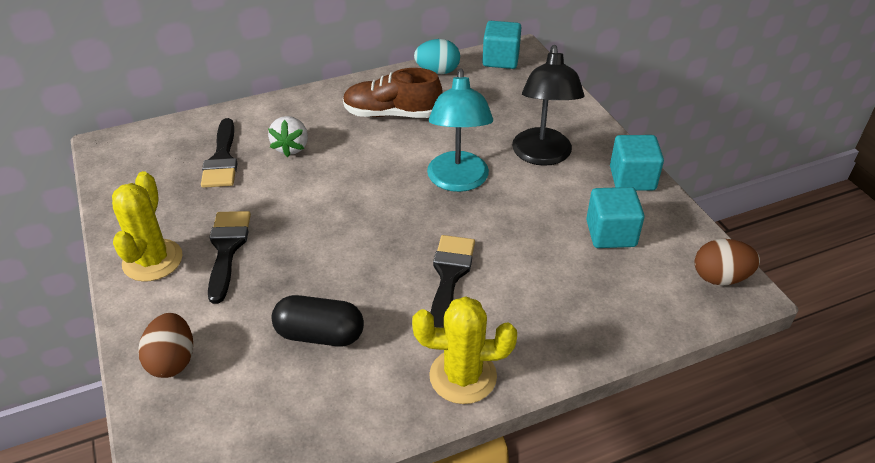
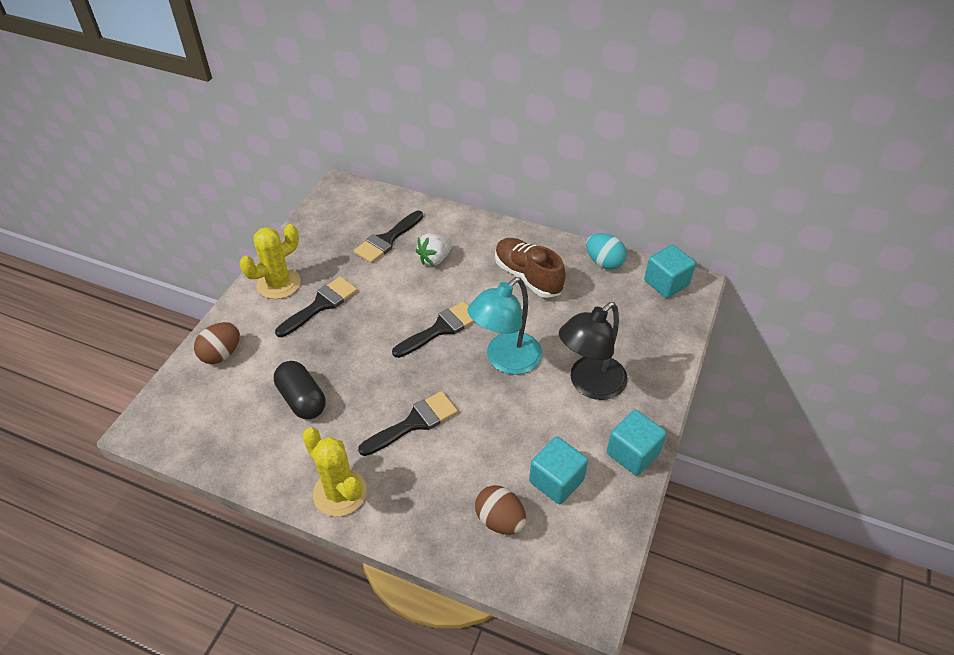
camera: 45 degrees right, 5 degrees up
(372, 194) = (440, 329): none -> black brush
(720, 277) = (588, 579): brown egg -> brown egg (500, 520)

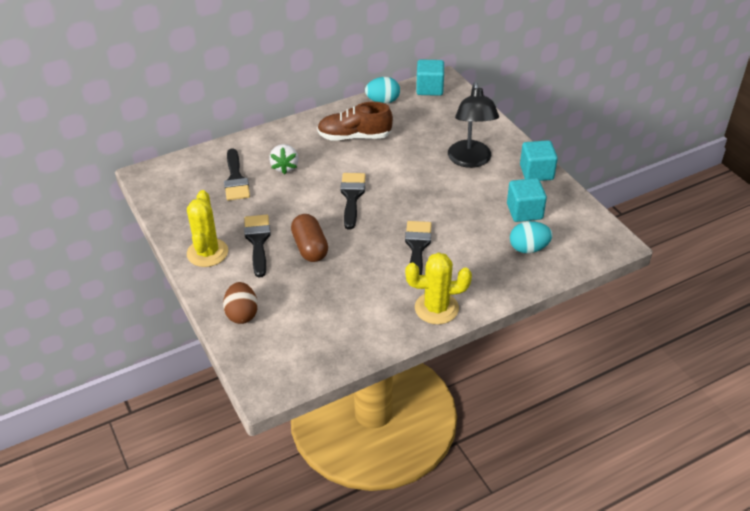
camera: 50 degrees left, 5 degrees down
(302, 399) = (337, 291): black capsule -> none
(343, 344) = (310, 248): none -> brown capsule
(500, 520) = (528, 248): brown egg -> turquoise egg
(505, 360) = (412, 183): turquoise lamp -> none

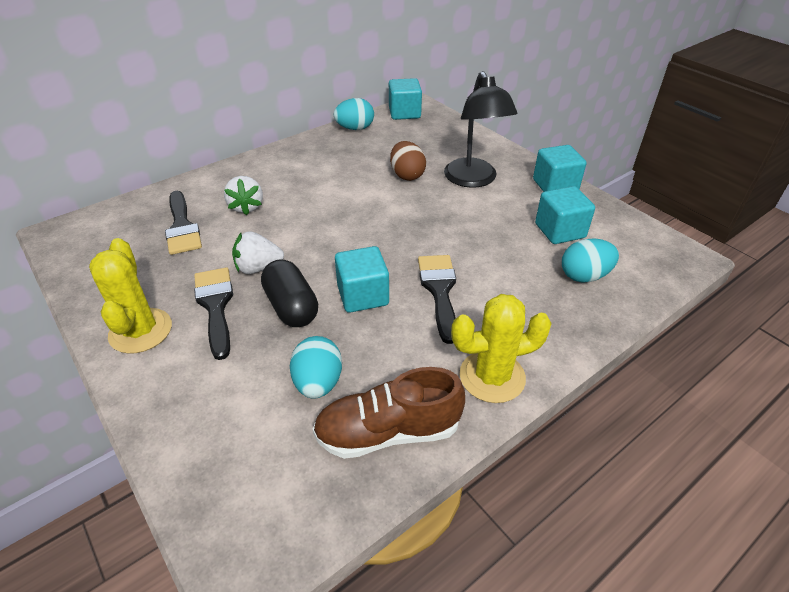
camera: 10 degrees left, 0 degrees up
(242, 314) = (195, 425): brown egg -> brown egg (407, 175)
(289, 217) = (258, 268): none -> white strawberry
(310, 248) = (291, 307): brown capsule -> black capsule
(321, 299) = (318, 383): none -> turquoise egg
(352, 197) = (338, 234): black brush -> none
(354, 137) = (329, 166): brown shoe -> brown shoe (388, 432)
(361, 245) = (363, 295): none -> turquoise cube

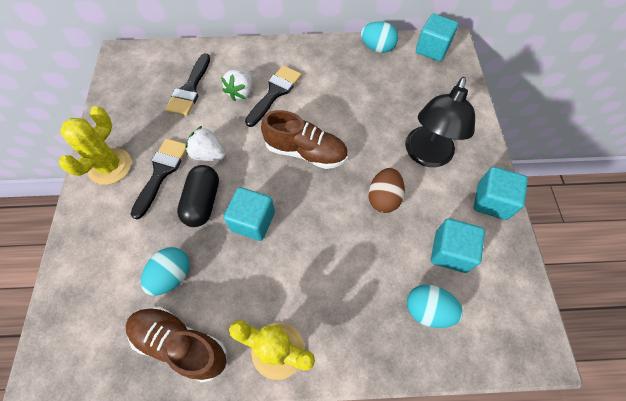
camera: 35 degrees right, 20 degrees up
(362, 222) = (305, 152): none -> brown shoe
(407, 175) = (377, 121): brown egg -> brown egg (383, 198)
(439, 290) = (306, 251): black brush -> black brush (275, 93)

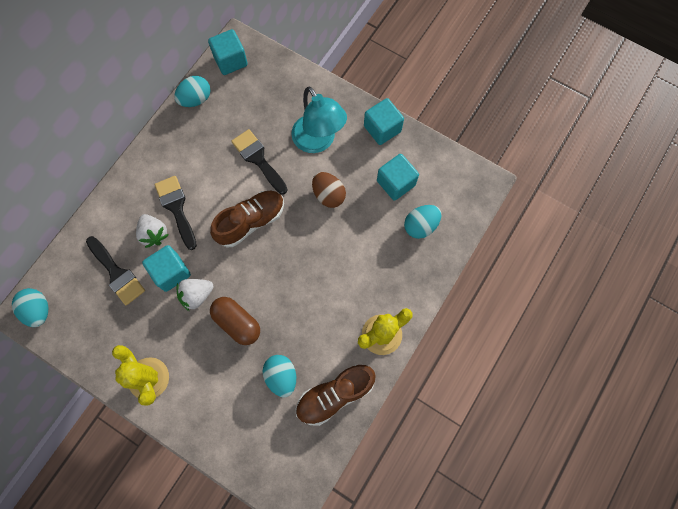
camera: 55 degrees left, 10 degrees up
(127, 62) = (38, 310): none -> turquoise egg
(161, 172) = (186, 340): black brush -> black brush (258, 159)
(202, 202) = (237, 323): black capsule -> brown capsule
(253, 221) = (280, 296): turquoise cube -> turquoise cube (171, 272)
(426, 155) = (318, 141): black lamp -> turquoise lamp

